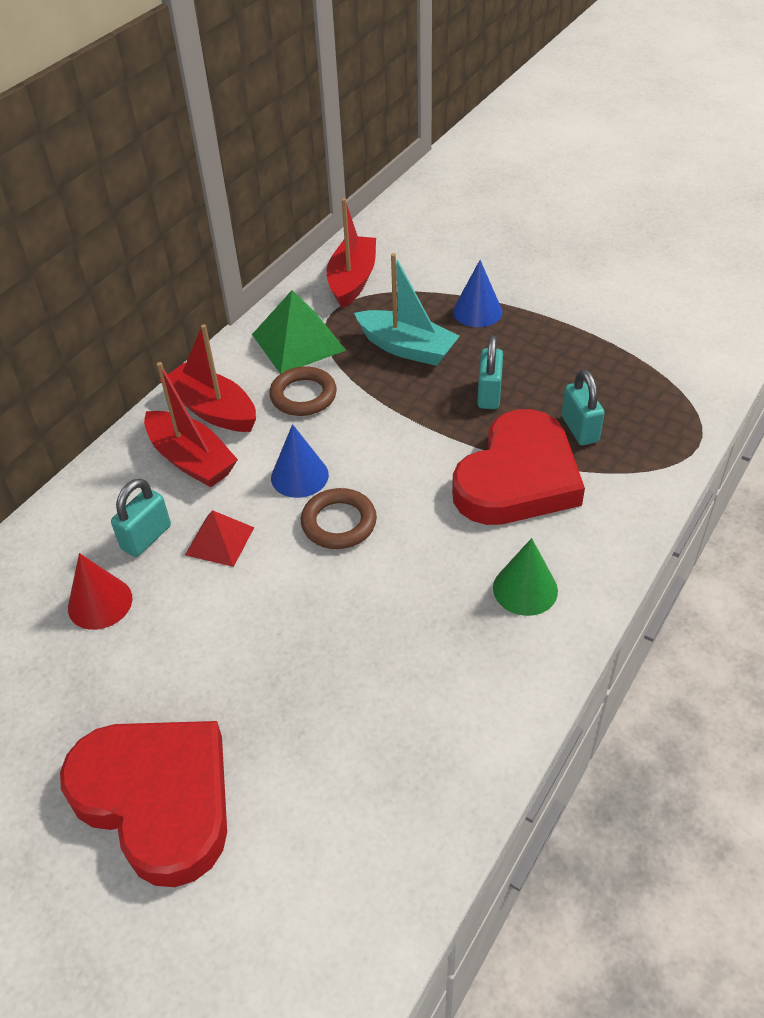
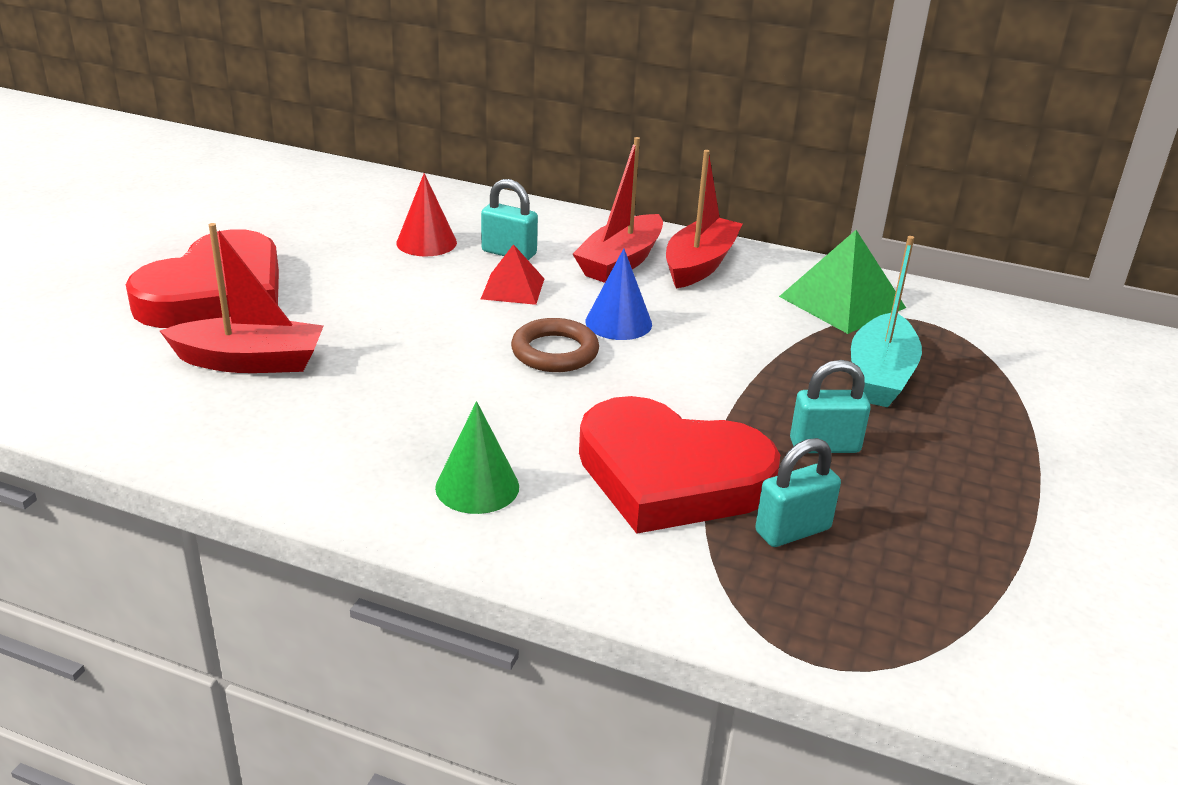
camera: 75 degrees right, 15 degrees down
(303, 396) = (749, 313): brown ring -> none
(352, 280) = (989, 327): red boat -> red boat (250, 361)
(477, 311) = (1000, 429): blue cone -> none

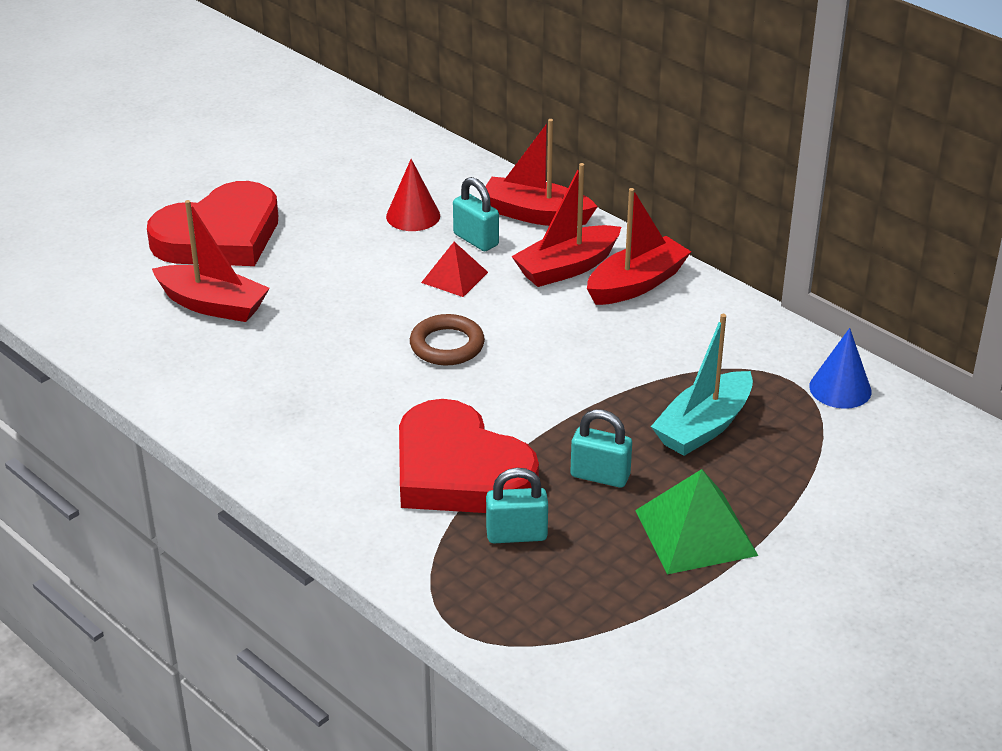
camera: 25 degrees right, 5 degrees up
(477, 487) = (313, 445): green cone -> none
(552, 223) = (535, 214): none -> red boat
(618, 322) = (519, 328): blue cone -> blue cone (840, 389)
(842, 302) = (736, 348): green pyramid -> green pyramid (696, 532)

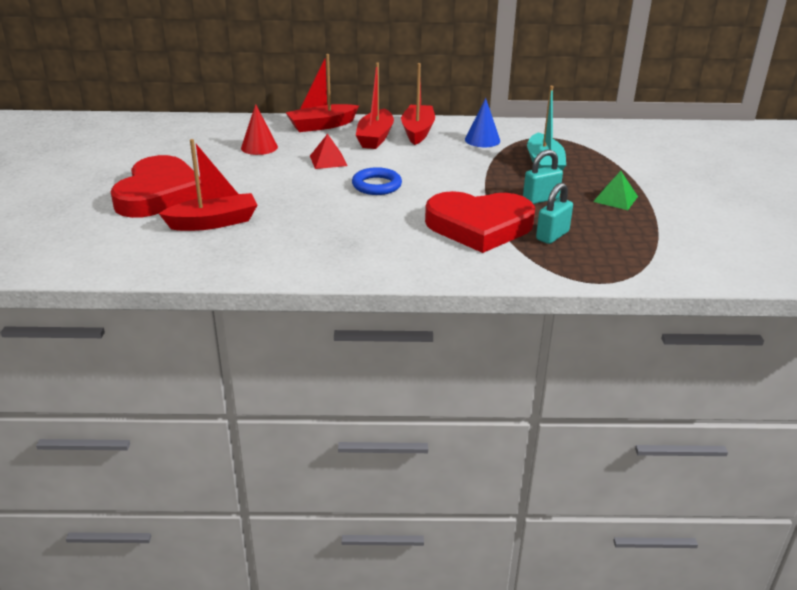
camera: 45 degrees left, 5 degrees down
(447, 345) = (376, 185): brown ring -> blue ring
(476, 240) = (310, 144): turquoise padlock -> none
(696, 532) = (615, 199): green pyramid -> green pyramid, size x0.61
(840, 389) = (566, 132): blue cone -> blue cone (482, 140)

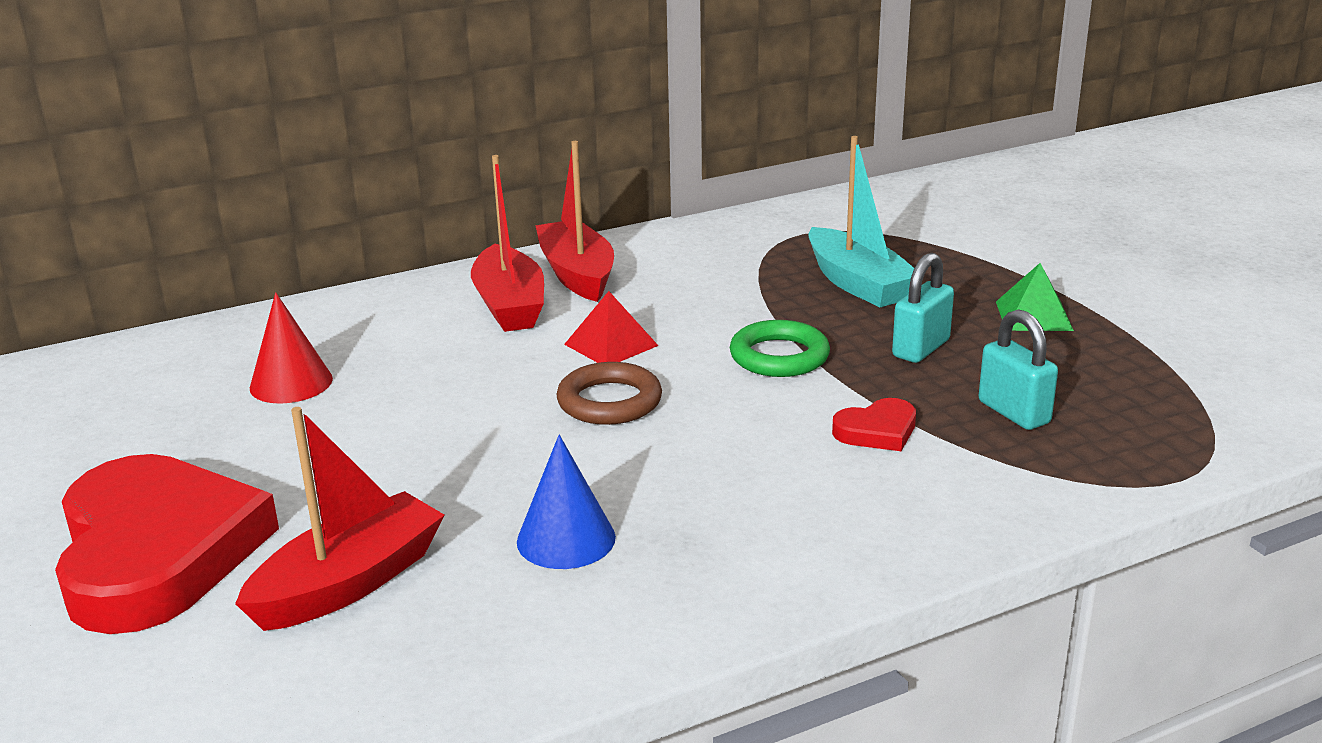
camera: 25 degrees left, 5 degrees down
(322, 125) = (380, 306): red boat -> none
(328, 160) = (463, 375): red pyramid -> red pyramid (611, 345)
(376, 185) = (609, 401): blue ring -> brown ring
(470, 186) = (779, 356): none -> green ring
(479, 226) = (877, 431): red heart -> red heart, size x0.41
(482, 140) = (708, 263): blue cone -> blue cone (566, 539)
(552, 235) = (1013, 412): turquoise padlock -> turquoise padlock turned 45 degrees counterclockwise

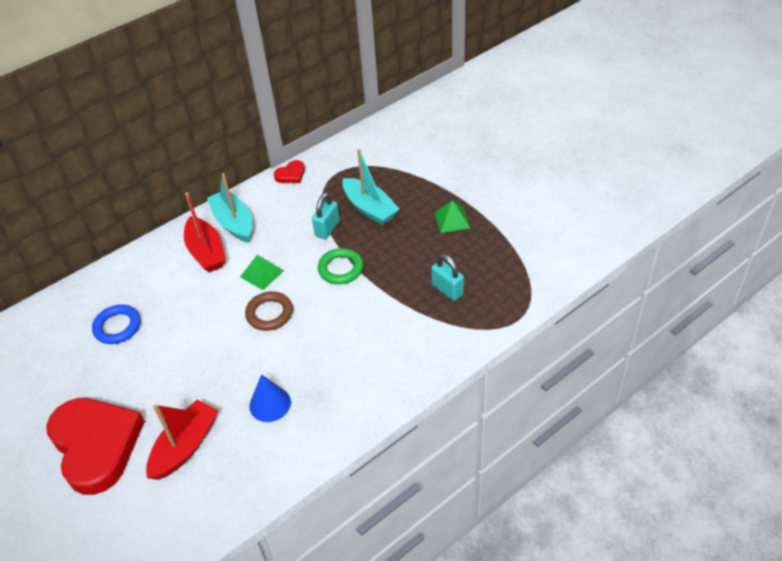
camera: 10 degrees left, 20 degrees up
(291, 383) = (117, 327): red cone -> blue ring
(577, 274) = (234, 223): red boat -> turquoise boat
(611, 345) = (261, 273): red pyramid -> green pyramid
(877, 431) = (390, 312): red heart -> red heart (291, 174)
(921, 348) = (403, 252): turquoise padlock -> turquoise padlock (327, 229)

